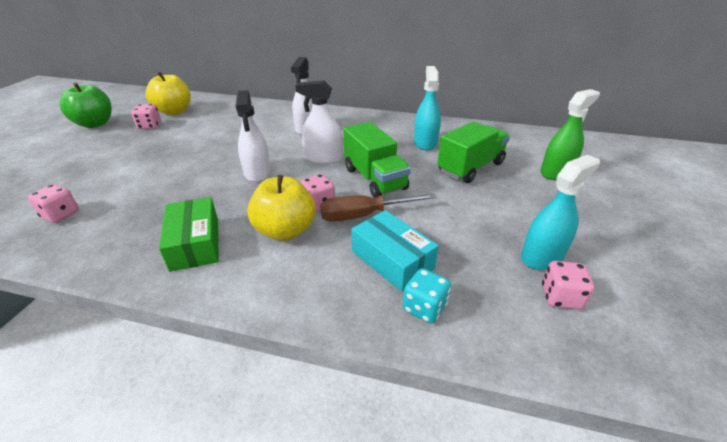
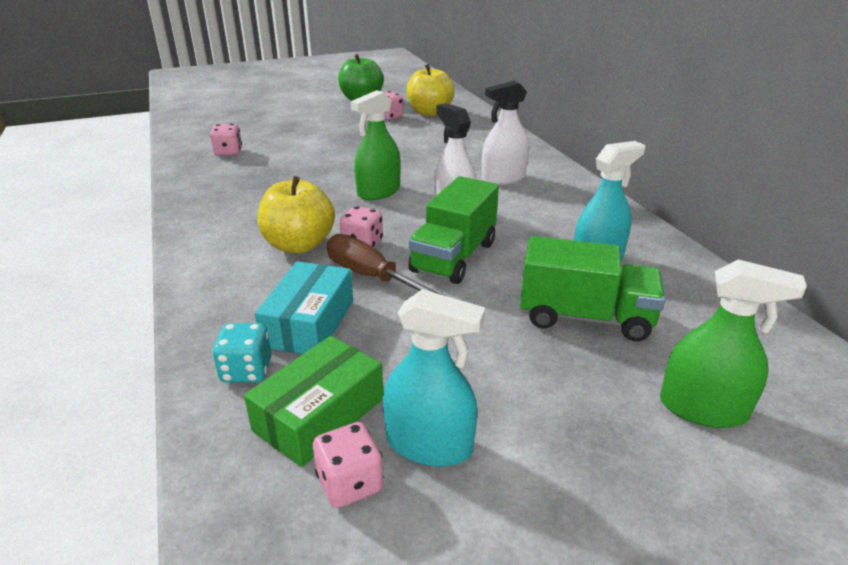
camera: 55 degrees right, 5 degrees down
(195, 243) = (241, 214): green box -> green box (319, 414)
(257, 172) = (379, 192): white spray bottle -> green spray bottle

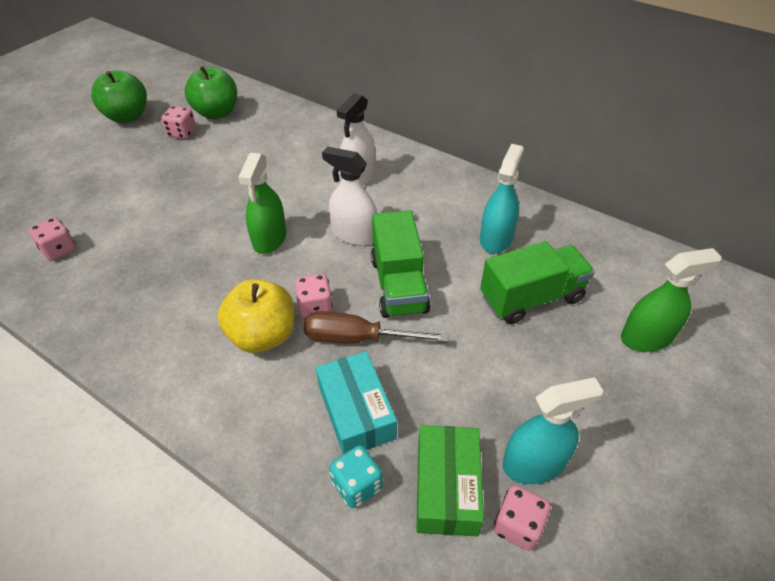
camera: 35 degrees left, 15 degrees up
(429, 112) = (216, 113): yellow apple -> green apple

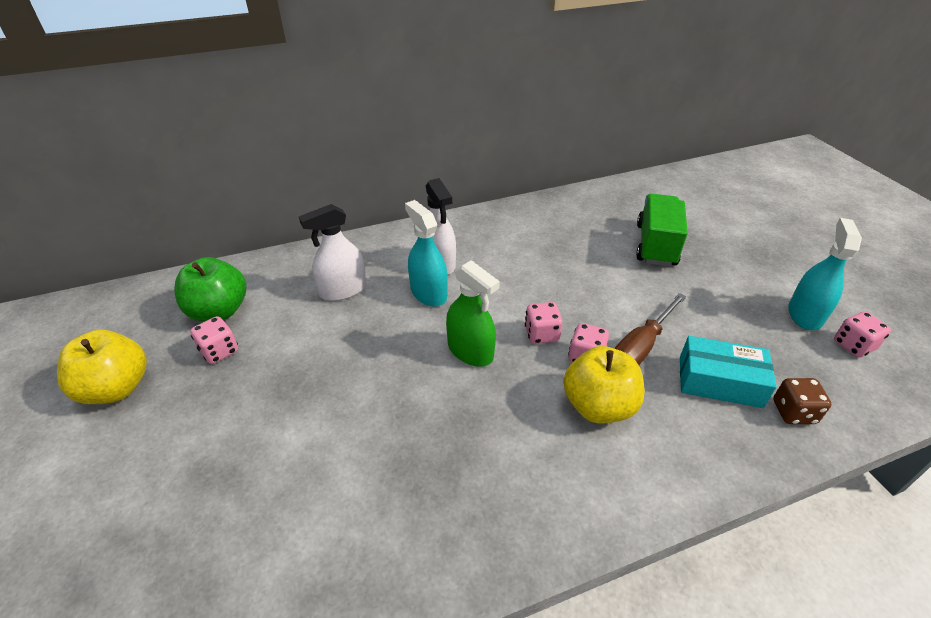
camera: 55 degrees left, 5 degrees down
(59, 250) = (317, 545): pink dice -> pink dice (541, 334)
(127, 117) = (116, 388): green apple -> yellow apple
(354, 234) = (513, 297): white spray bottle -> white spray bottle (343, 290)
(357, 485) = (793, 412): turquoise dice -> brown dice
(398, 285) = (595, 299): green truck -> none
(447, 487) = (811, 364): green box -> none
(496, 238) = (582, 231): turquoise spray bottle -> turquoise spray bottle (428, 293)
(646, 337) = (721, 219): green spray bottle -> none

